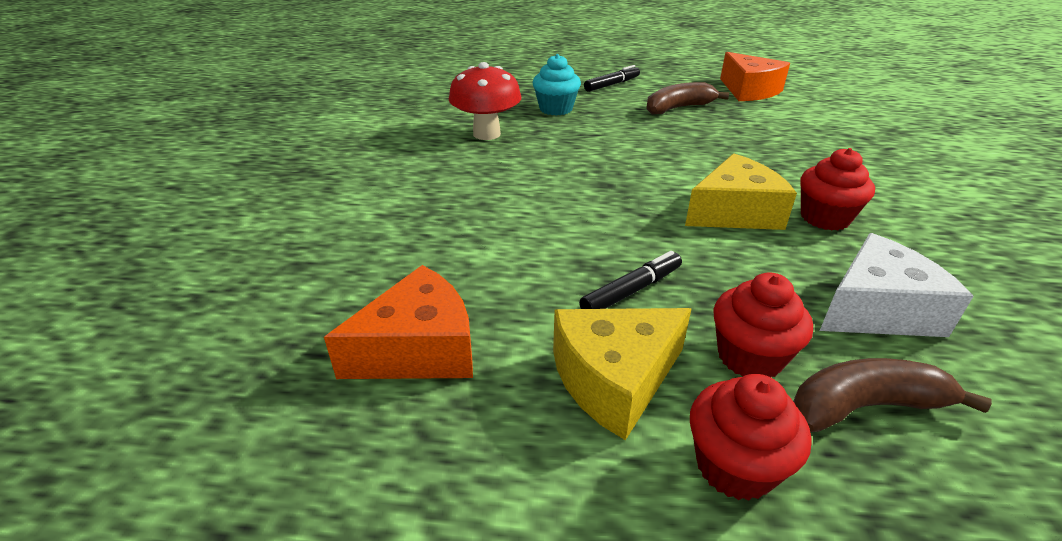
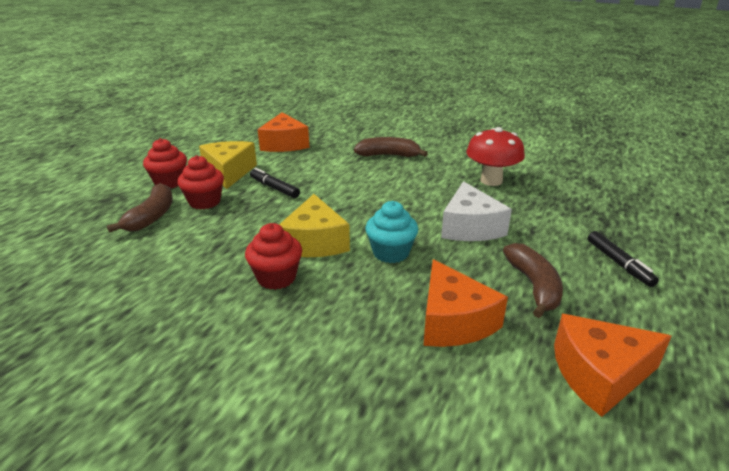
camera: 110 degrees right, 5 degrees down
(434, 210) = (388, 155): none -> brown banana
(555, 109) = (541, 216): turquoise cupcake -> turquoise cupcake (391, 253)
(631, 291) = (274, 188): black marker -> black marker turned 150 degrees clockwise
(761, 130) = (453, 321): none -> orange cheese
(876, 309) = (186, 249): white cheese -> white cheese (470, 227)

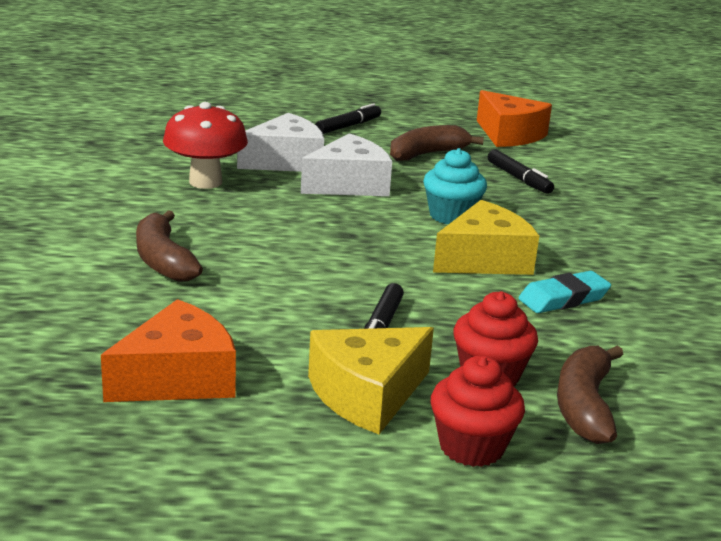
camera: 120 degrees left, 5 degrees down
(152, 216) = (584, 406): brown banana -> brown banana turned 60 degrees counterclockwise
(240, 252) = (563, 298): none -> turquoise eraser
(276, 278) = (574, 264): red cupcake -> none
(453, 321) = (519, 178): orange cheese -> black marker
(525, 214) = (285, 161): none -> white cheese

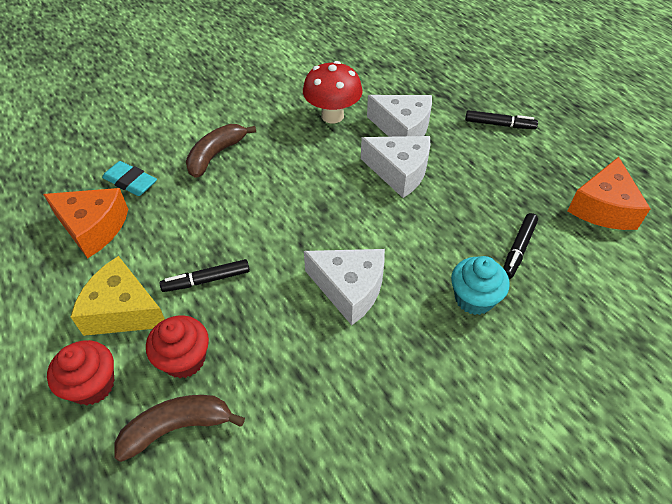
camera: 60 degrees right, 25 degrees up
(427, 154) = (500, 182): brown banana -> none
(451, 216) = (404, 242): turquoise cupcake -> turquoise cupcake (474, 298)
(484, 260) = (349, 288): yellow cheese -> white cheese
(563, 298) = (327, 358): turquoise eraser -> turquoise eraser (130, 182)

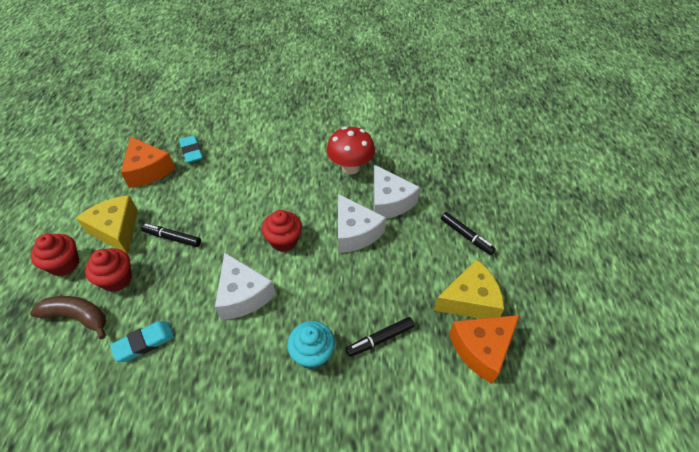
camera: 35 degrees right, 0 degrees up
(216, 155) = (253, 158): brown banana -> none
(292, 400) = (144, 343): none -> turquoise eraser
(337, 216) = (284, 241): none -> red cupcake
(555, 175) = (469, 300): none -> yellow cheese

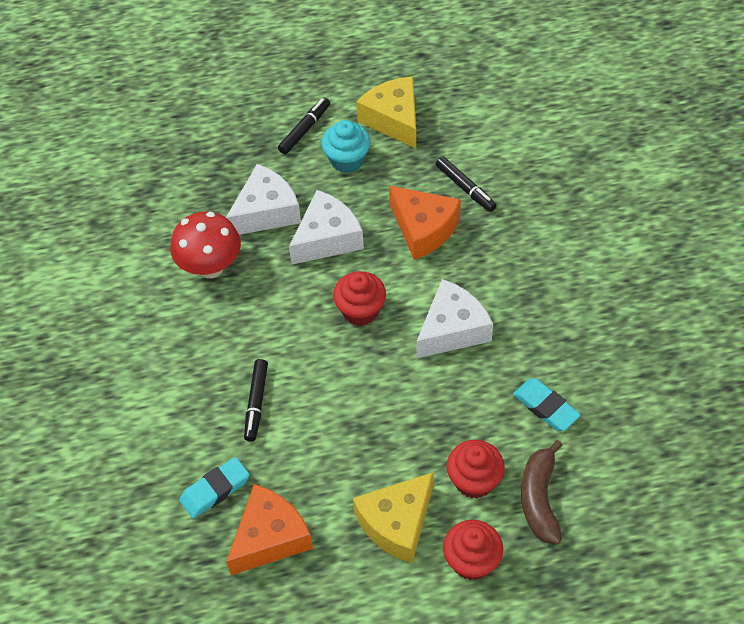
camera: 100 degrees left, 5 degrees up
(172, 238) = (391, 443): black marker -> black marker (256, 403)
(312, 354) = (502, 242): turquoise cupcake -> turquoise cupcake (347, 160)
(482, 349) = (448, 106): orange cheese -> orange cheese (423, 229)

